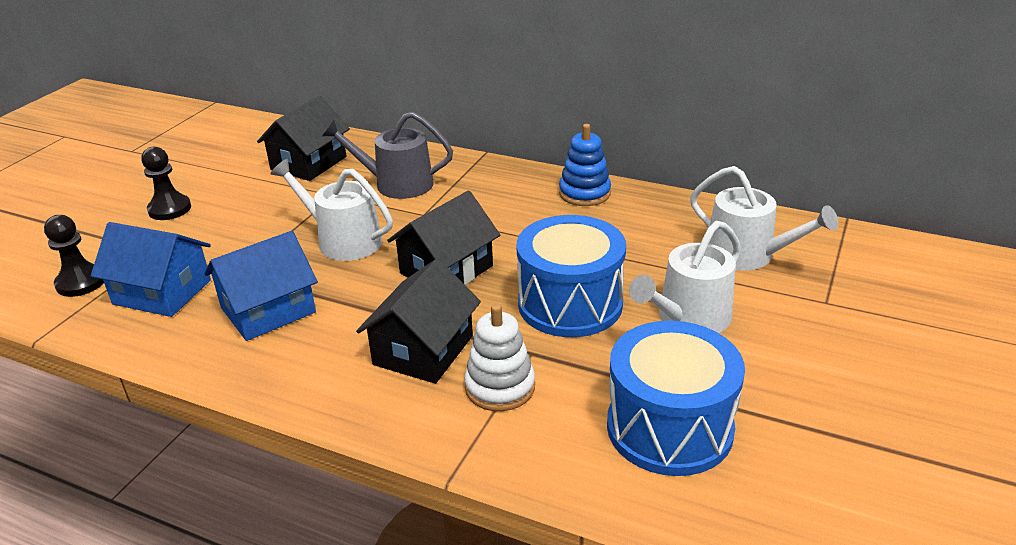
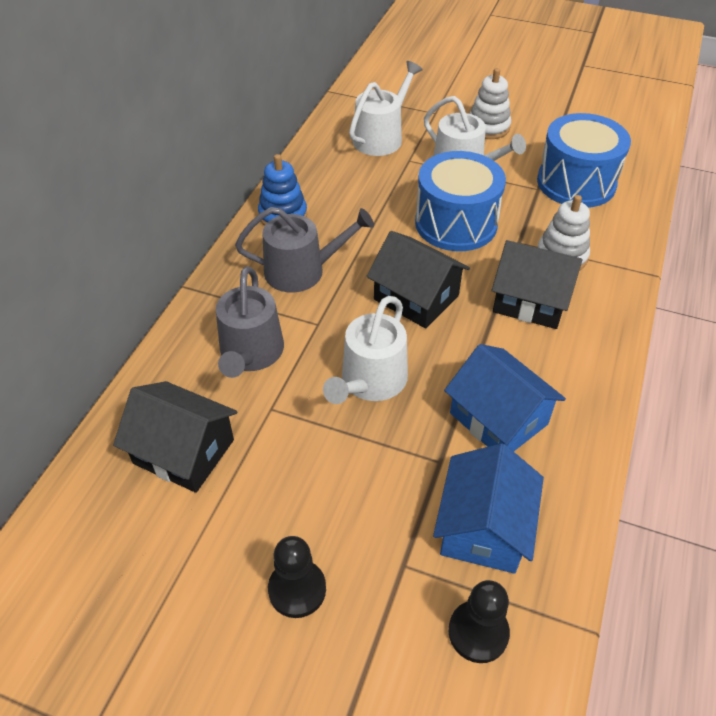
camera: 95 degrees left, 15 degrees up
(497, 205) = (302, 271): none -> grey watering can
(803, 350) = (488, 127): none -> white stacking toy

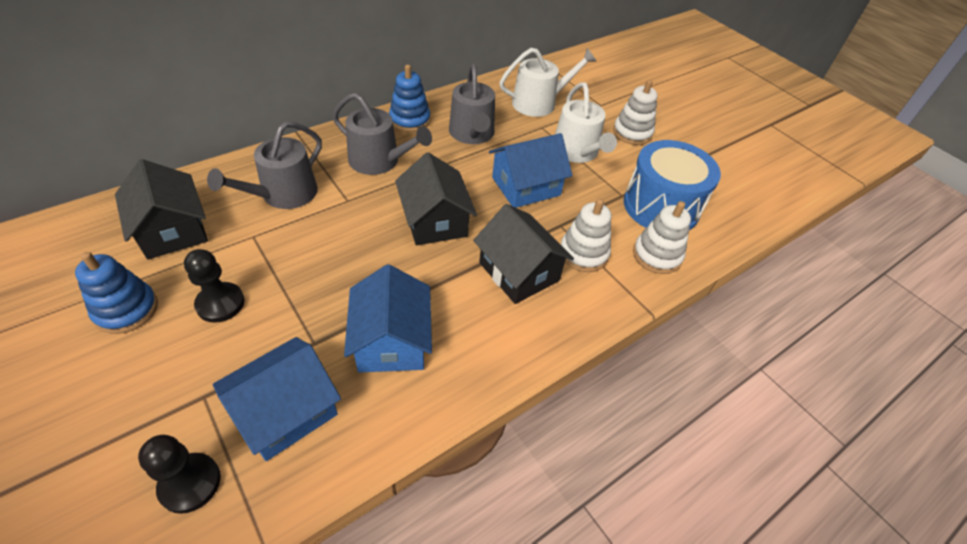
camera: 30 degrees right, 0 degrees up
(238, 547) = (126, 310): none -> blue stacking toy
(297, 589) = (124, 362): black pawn -> black pawn (220, 303)
(356, 199) = (472, 134): none -> grey watering can
(370, 381) = (335, 258): white watering can -> none
(456, 223) = (526, 186): blue drum -> blue house
(614, 226) = (657, 255): none -> white stacking toy

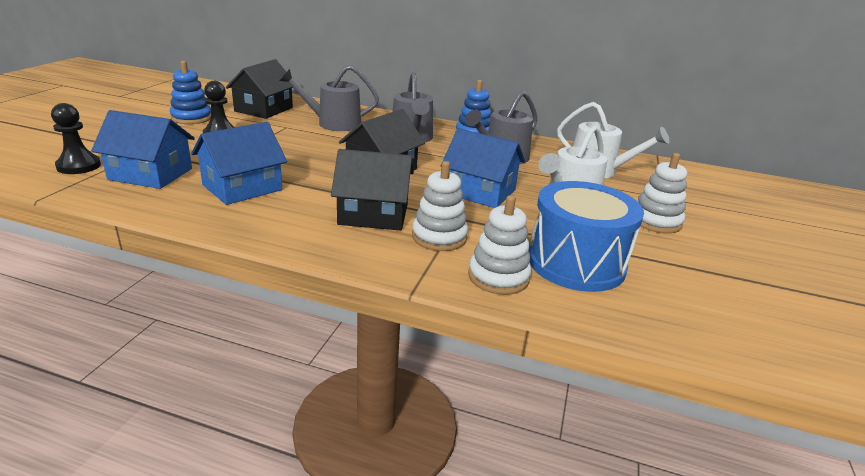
camera: 55 degrees right, 20 degrees down
(519, 272) = (373, 214): black house -> black house turned 75 degrees clockwise

